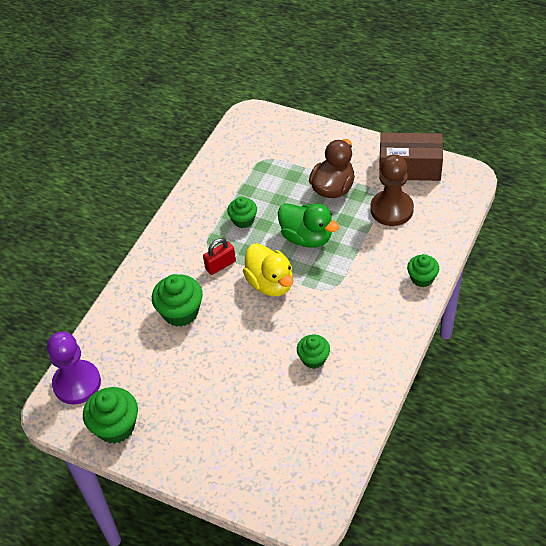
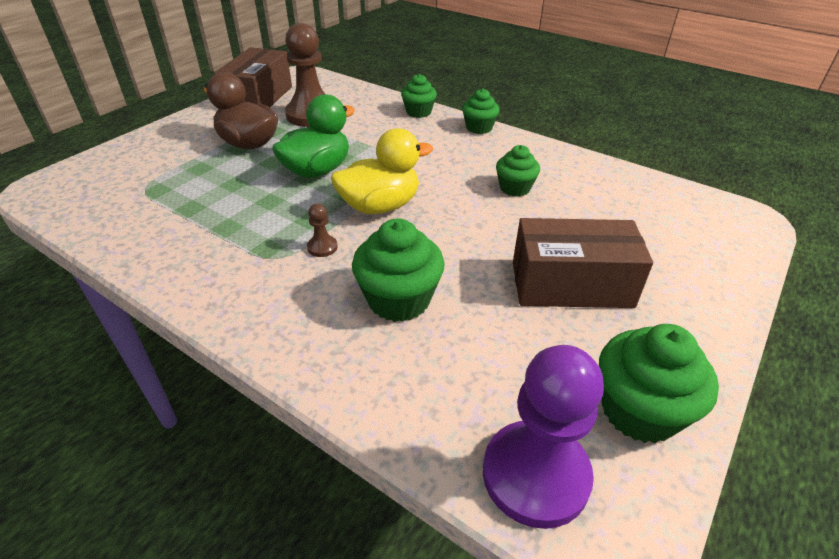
camera: 85 degrees left, 10 degrees down
(208, 396) = (571, 285): none -> brown box
(220, 265) = (322, 247): red padlock -> brown pawn
(243, 220) = (248, 217): green cupcake -> green cupcake (479, 128)

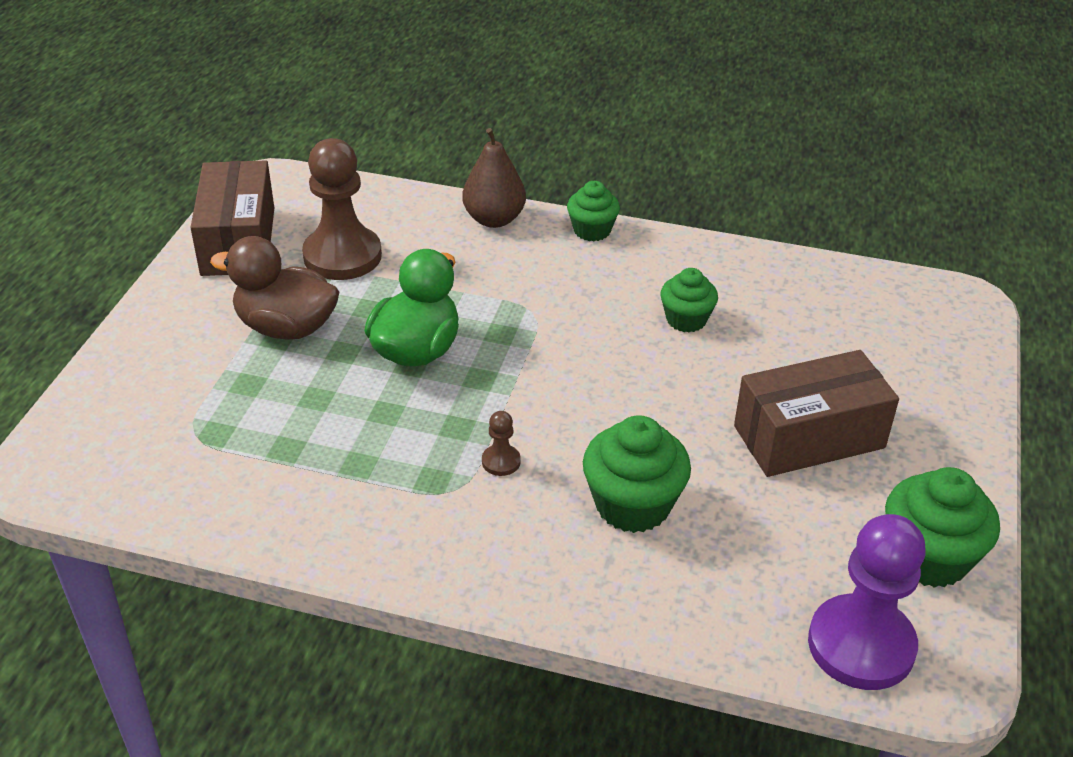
camera: 20 degrees left, 0 degrees up
(380, 206) = (535, 386): yellow duck -> none
(418, 112) = (494, 219): green cupcake -> brown pear

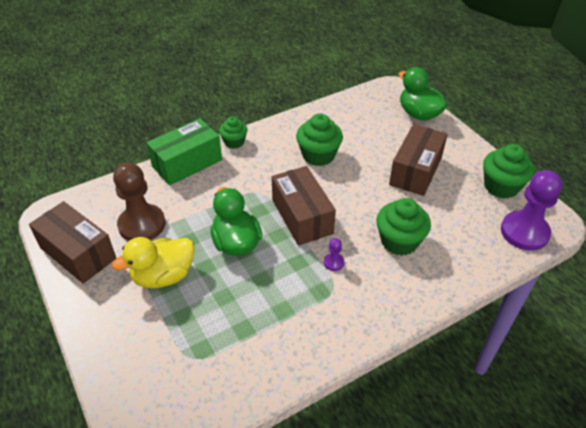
camera: 45 degrees left, 5 degrees up
(286, 327) = (163, 276): brown duck -> yellow duck
(494, 219) = (187, 163): brown pear -> green box
(501, 461) = (333, 262): brown pawn -> purple pawn
(544, 379) = (302, 216): none -> brown box
(686, 319) = (318, 155): green cupcake -> green cupcake, size x1.59
(948, 365) = (418, 114): none -> green duck

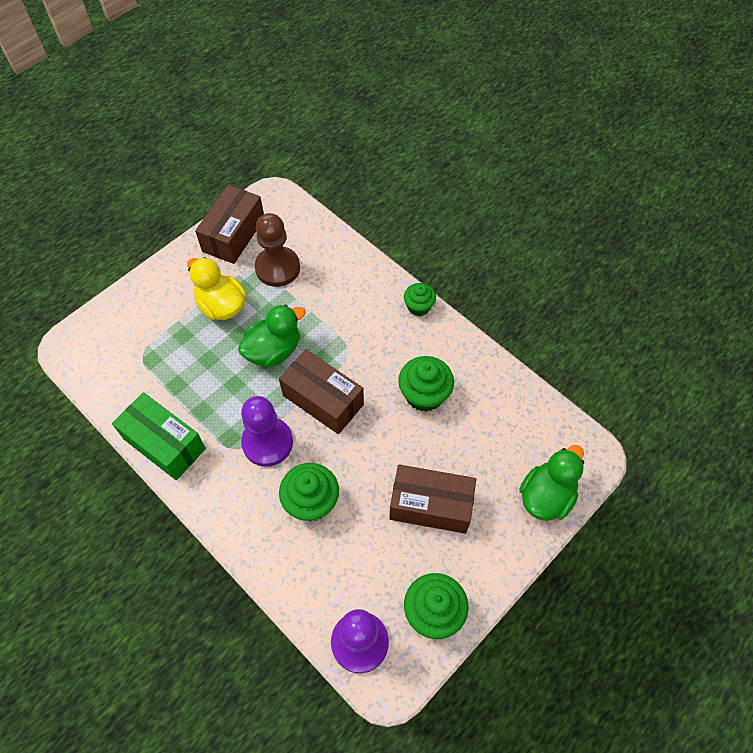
camera: 75 degrees right, 15 degrees up
(187, 163) = (371, 275): green box -> green box (164, 443)
(302, 216) = (323, 400): brown box -> brown box turned 75 degrees clockwise
(333, 262) = (267, 442): purple pawn -> purple pawn, size x2.39

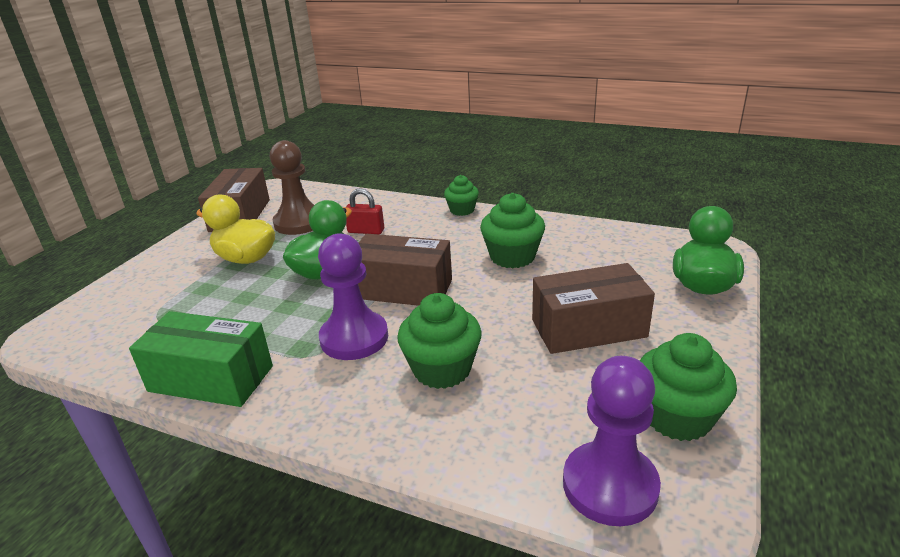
camera: 20 degrees left, 30 degrees down
(326, 305) = (366, 231): none -> red padlock

